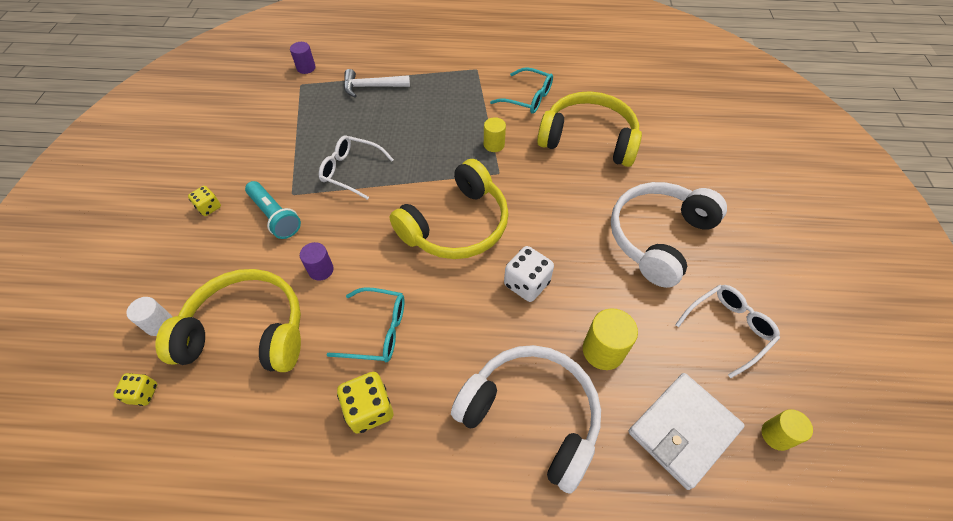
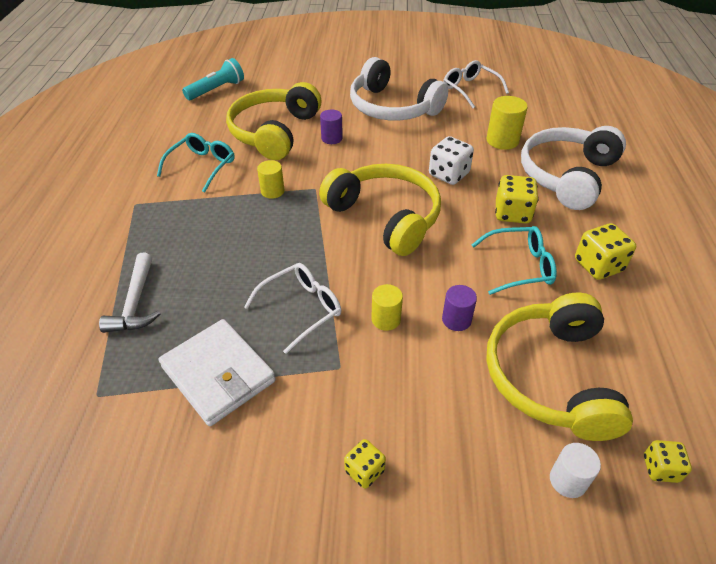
camera: 90 degrees left, 10 degrees down
(275, 216) = (379, 380): turquoise flashlight -> turquoise flashlight (217, 90)
(306, 68) = (54, 394): purple cylinder -> purple cylinder (332, 138)
(351, 171) = (301, 309): white glasses -> white glasses turned 150 degrees counterclockwise
(377, 330) = (519, 266): turquoise glasses -> turquoise glasses turned 75 degrees clockwise
(458, 338) = (512, 213): none -> yellow dice
(682, 430) = (551, 115): white wallet -> white wallet (218, 374)
(776, 435) = (541, 84): yellow cylinder -> yellow cylinder (386, 319)

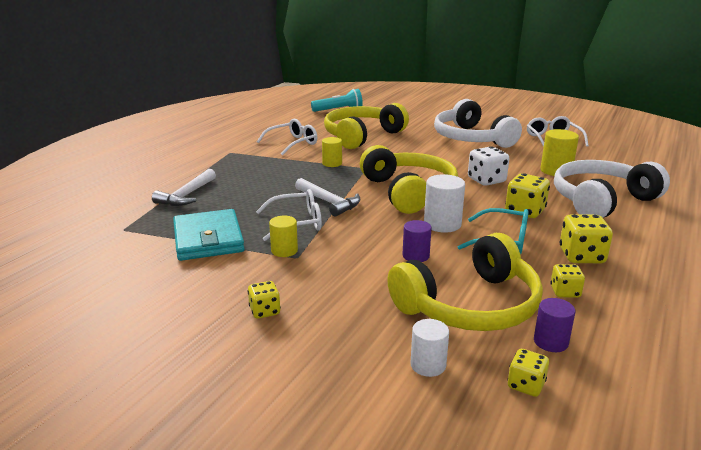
camera: 25 degrees right, 20 degrees down
(202, 166) = (292, 143): turquoise glasses -> white glasses
(218, 374) = (208, 239): white wallet -> turquoise wallet
(314, 261) = (329, 202): none -> white hammer
(332, 138) = (404, 146): purple cylinder -> purple cylinder (550, 342)
(386, 319) = (357, 242): yellow cylinder -> yellow cylinder (284, 251)
(450, 260) = (442, 224): none -> white cylinder
(550, 376) = (470, 305): yellow headphones -> yellow headphones turned 150 degrees counterclockwise
(615, 323) = (565, 292): none -> yellow dice

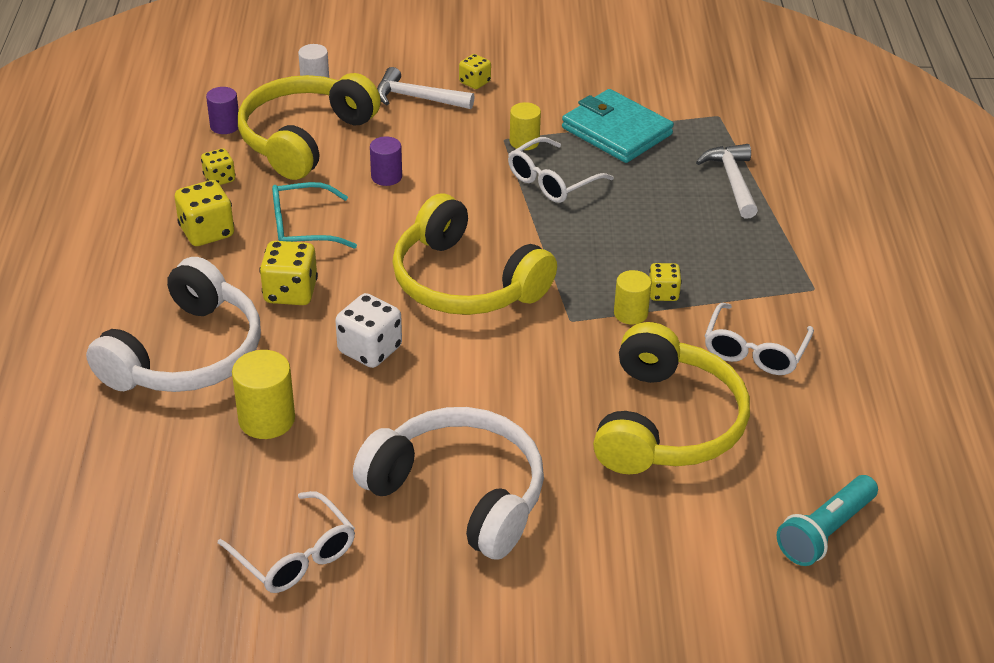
camera: 150 degrees right, 15 degrees up
(329, 202) = (549, 226): white hammer -> white hammer (416, 98)
(442, 224) = (384, 233): white cylinder -> none
(526, 385) = (237, 89): yellow dice -> yellow dice (663, 293)

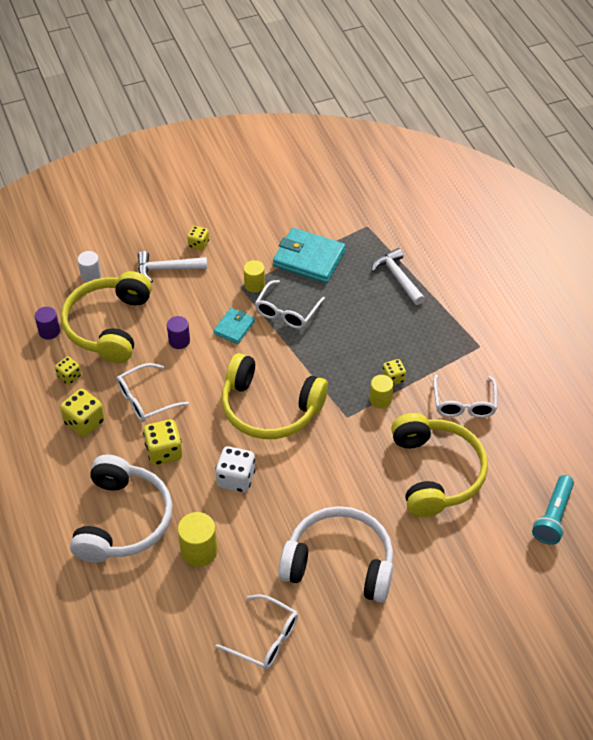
camera: 20 degrees left, 10 degrees up
(302, 228) = (145, 399): turquoise glasses -> white glasses
(469, 180) = (234, 327): none -> turquoise wallet

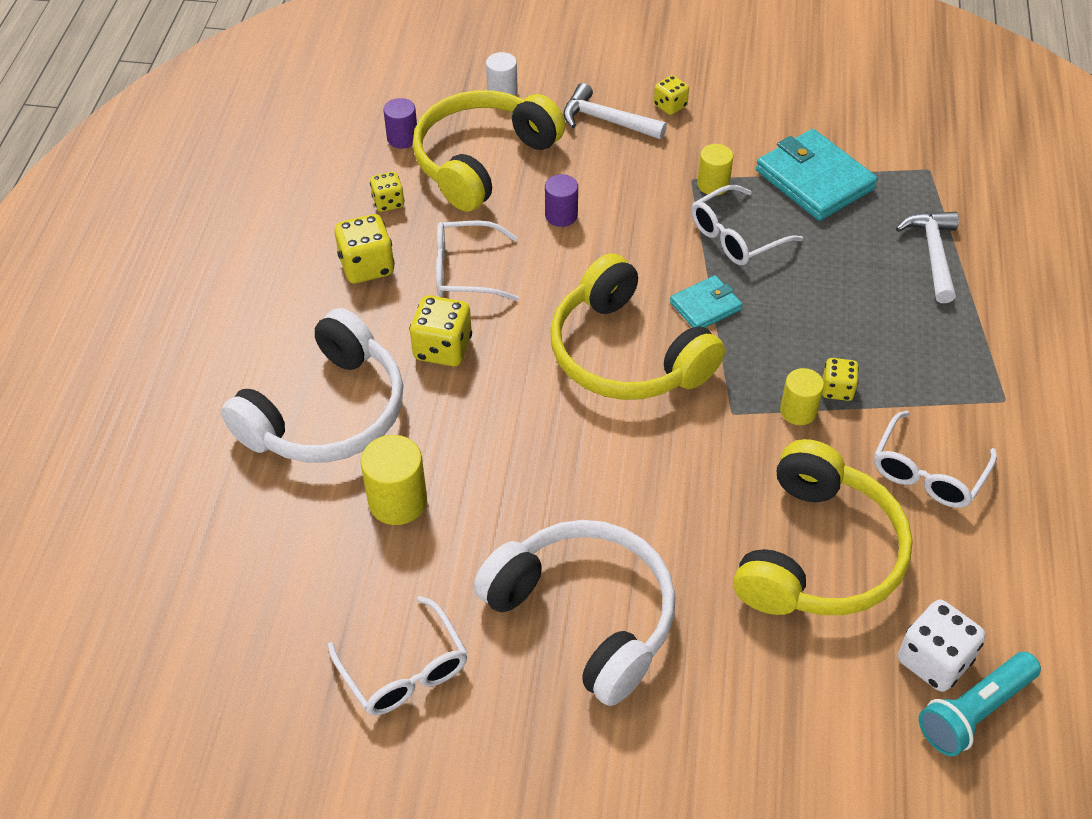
camera: 30 degrees right, 0 degrees up
(234, 327) = (648, 228): turquoise wallet -> turquoise wallet (705, 306)
(236, 479) = (515, 427): white dice -> white dice (934, 660)

